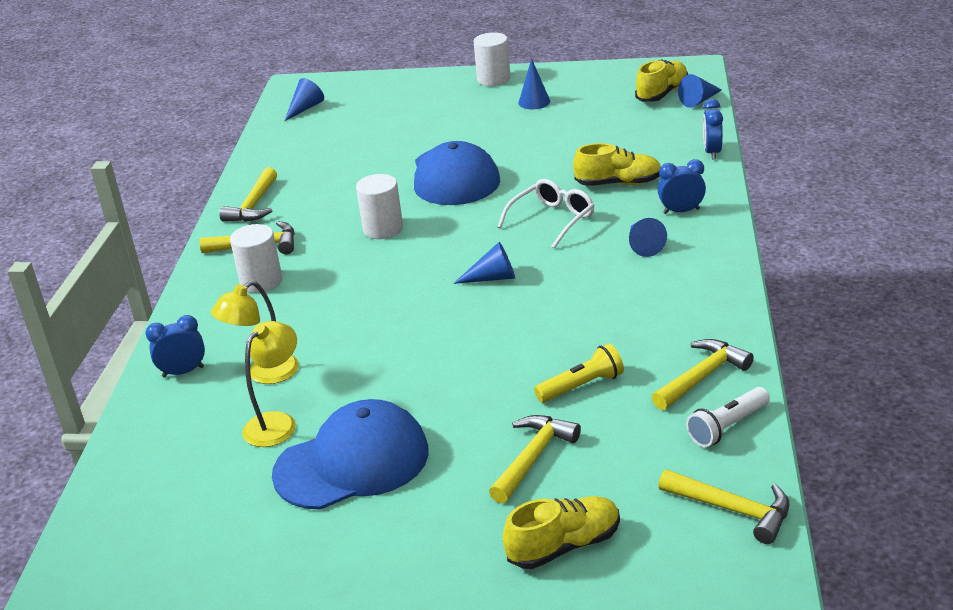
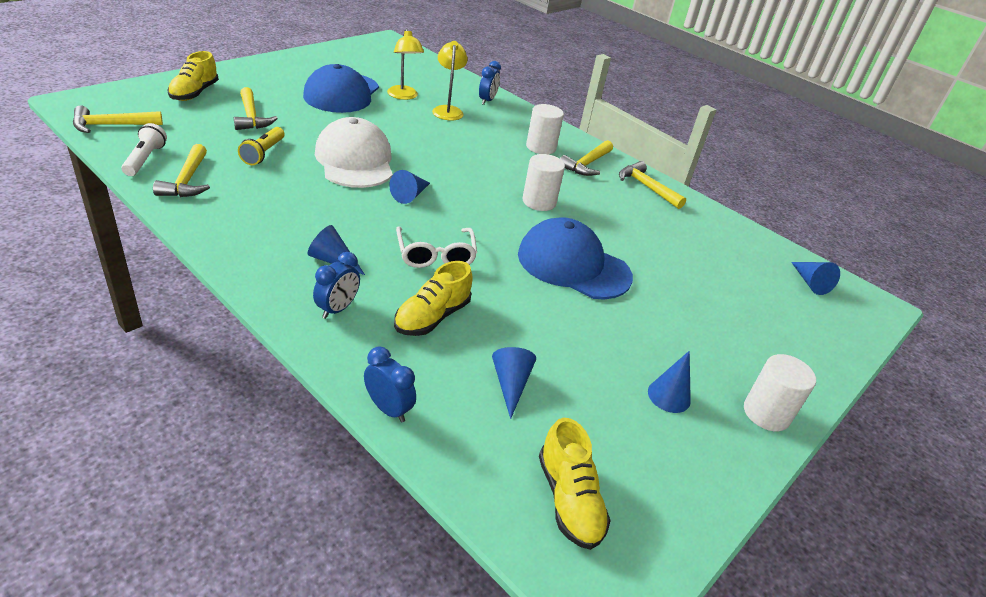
camera: 120 degrees right, 5 degrees up
(491, 338) = (355, 160): none -> white cap
(699, 100) = (507, 511): blue cone -> blue cone (510, 384)

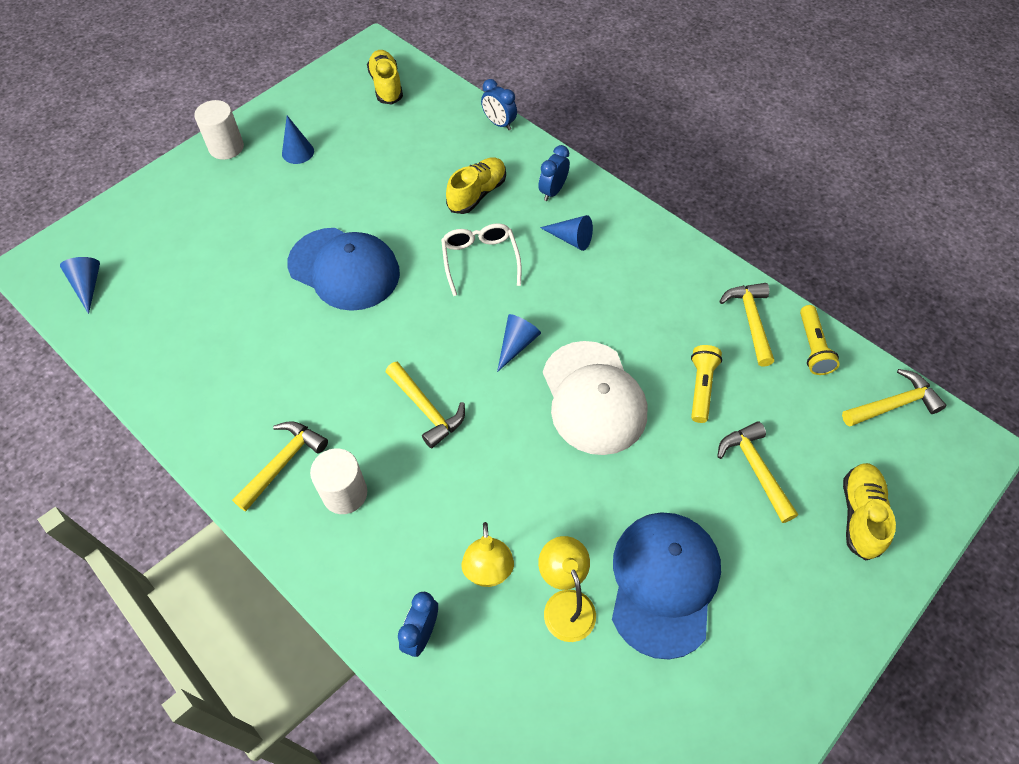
camera: 175 degrees left, 20 degrees up
(145, 159) = (812, 347): white flashlight -> yellow flashlight
(510, 384) = (416, 147): blue cone -> none
(539, 202) = (365, 363): white cylinder -> none
(646, 187) = (211, 425): yellow hammer -> yellow hammer (426, 409)

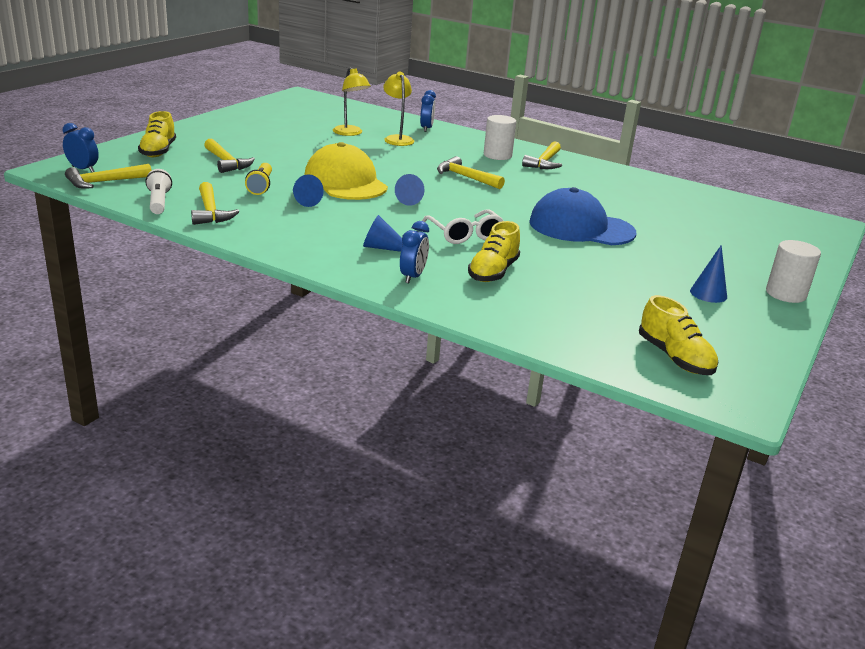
camera: 165 degrees right, 30 degrees down
(88, 285) = (771, 216): blue cone -> blue cone (303, 200)
(499, 123) = (502, 328): blue clock -> blue clock (83, 169)
(593, 398) = (345, 182): white cap -> yellow cap
(664, 583) = (293, 137): blue cap -> none
(812, 347) = (159, 202): yellow flashlight -> white flashlight

